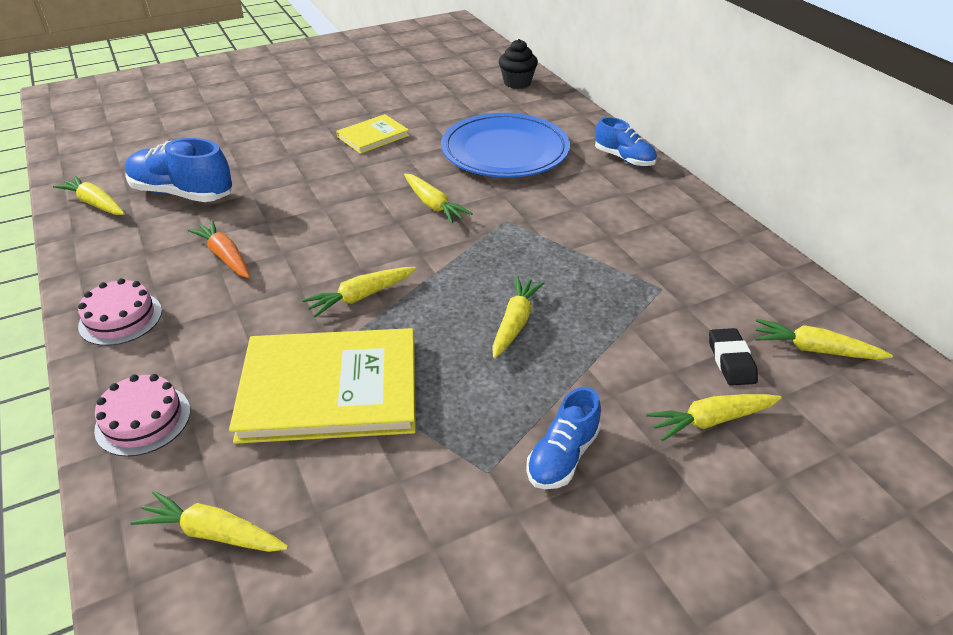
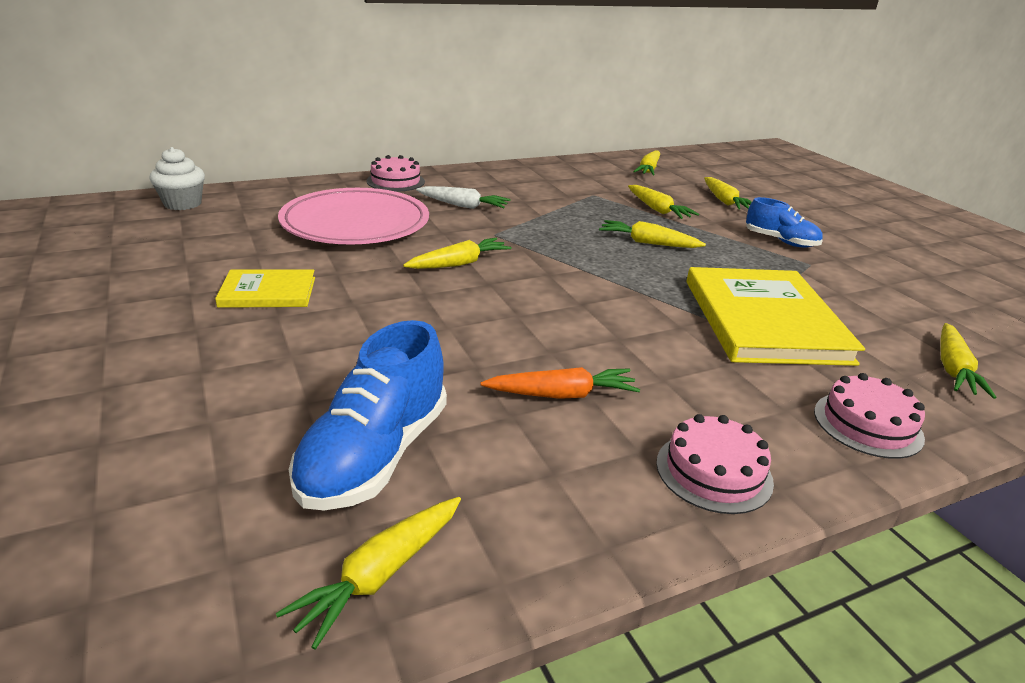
camera: 90 degrees left, 10 degrees down
(225, 256) = (561, 395): orange carrot -> orange carrot turned 150 degrees counterclockwise
(361, 297) = (628, 305): yellow carrot -> yellow carrot (657, 210)
(373, 136) = (268, 292): yellow book -> yellow book turned 60 degrees counterclockwise
(505, 151) = (355, 223): blue plate -> pink plate
(517, 83) = (182, 204): black cupcake -> white cupcake
(574, 199) = (463, 206): none -> white carrot
(624, 158) = (395, 181): blue shoe -> pink cake
(731, 361) = (667, 189): black eraser -> none

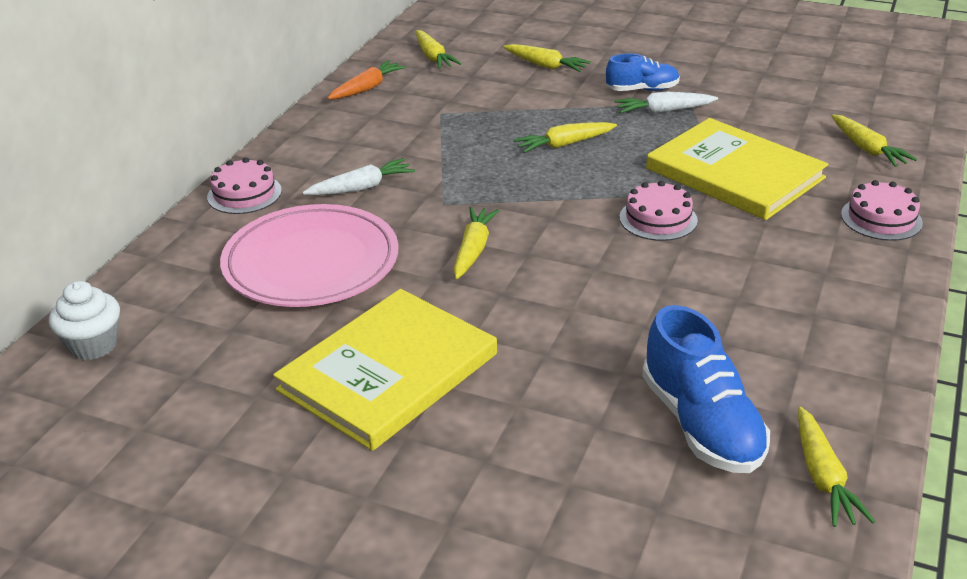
camera: 40 degrees left, 5 degrees up
(268, 292) = (388, 372): yellow book -> yellow book, size x1.92
(561, 395) = (721, 309): orange carrot -> orange carrot (367, 88)
(657, 210) = (515, 103): yellow carrot -> none
(714, 472) = (862, 301): pink cake -> pink cake (658, 219)
(775, 259) = (664, 111): none -> white carrot

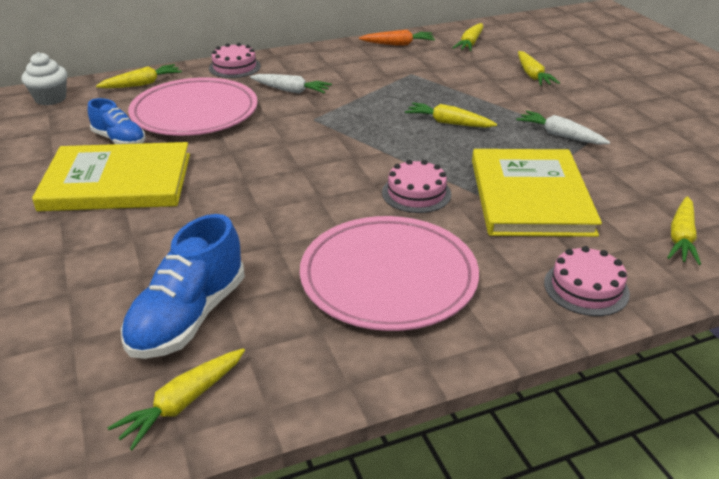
camera: 45 degrees right, 0 degrees up
(473, 250) = (278, 149): yellow carrot -> yellow carrot (142, 84)
(642, 90) = (571, 116): blue shoe -> blue shoe (119, 140)
(766, 294) = (388, 278): none -> pink plate

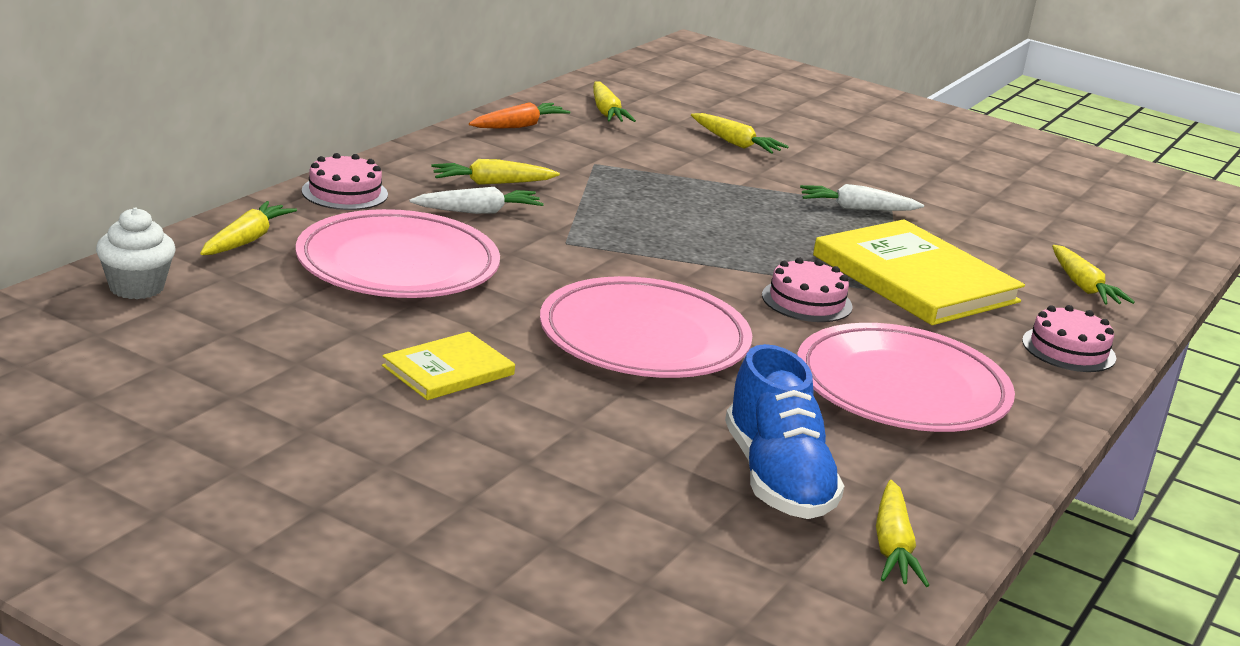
camera: 40 degrees left, 10 degrees down
(117, 181) = (448, 370): yellow book -> yellow book, size x0.52
(119, 140) = (355, 321): blue shoe -> none
(262, 191) = (644, 338): none -> pink plate
(449, 123) = (727, 217): yellow carrot -> yellow carrot (492, 183)

